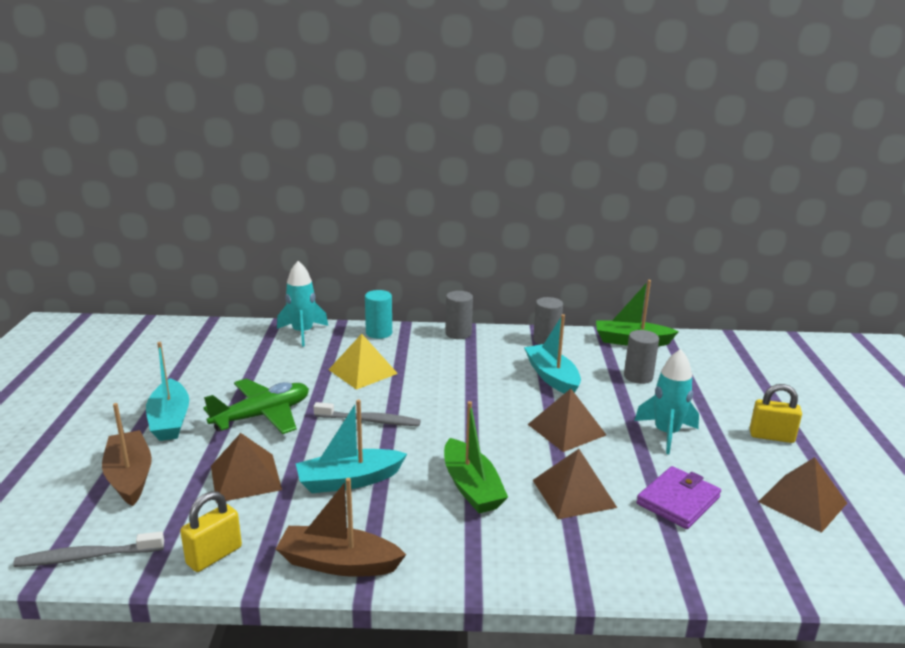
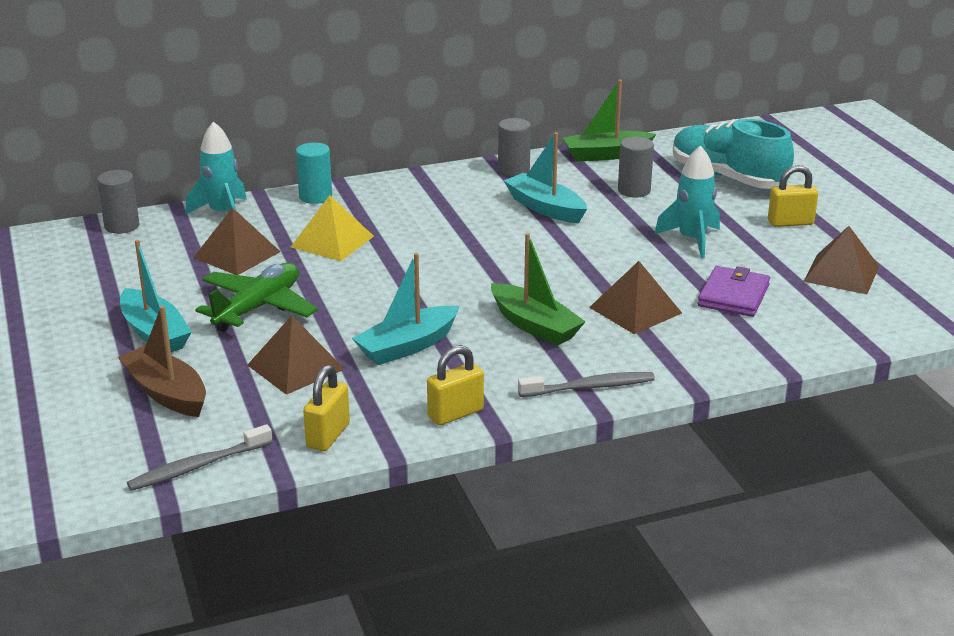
camera: 20 degrees left, 5 degrees up
(338, 563) = (455, 414): brown boat -> yellow padlock
(369, 420) = (382, 288): grey toothbrush -> grey toothbrush (589, 387)
(458, 333) = (409, 181): grey cylinder -> grey cylinder (122, 226)
(566, 429) = (593, 255): brown pyramid -> brown pyramid (237, 254)
(730, 381) = (727, 178): none -> turquoise shoe

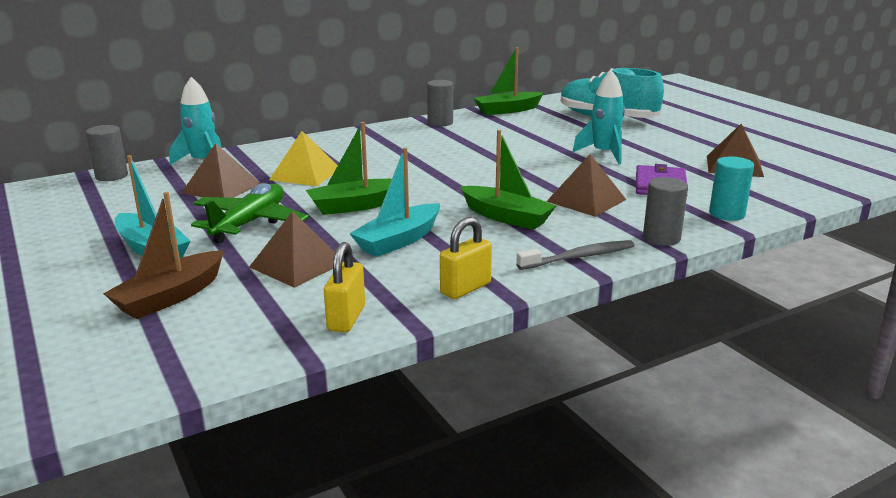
camera: 10 degrees left, 5 degrees down
(166, 393) = (170, 297): brown boat -> brown boat turned 90 degrees counterclockwise
(198, 466) = (215, 359): grey toothbrush -> none
(315, 197) = (282, 147): turquoise cylinder -> turquoise cylinder (727, 214)
(376, 294) = (356, 206): none -> green boat
(545, 208) = (476, 142): turquoise boat -> none
(634, 190) = (540, 128): grey cylinder -> grey cylinder (661, 238)
(790, 223) = (672, 139): yellow padlock -> none

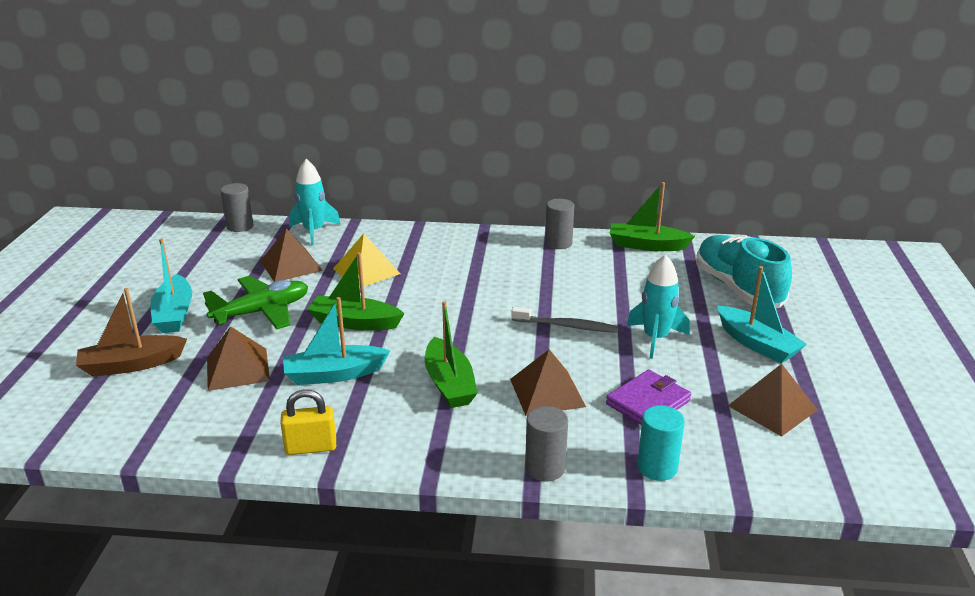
camera: 35 degrees right, 5 degrees up
(346, 318) = (199, 437): yellow padlock -> none
(579, 257) = (441, 456): grey toothbrush -> grey toothbrush (566, 326)
(669, 140) = (757, 344): none -> turquoise boat

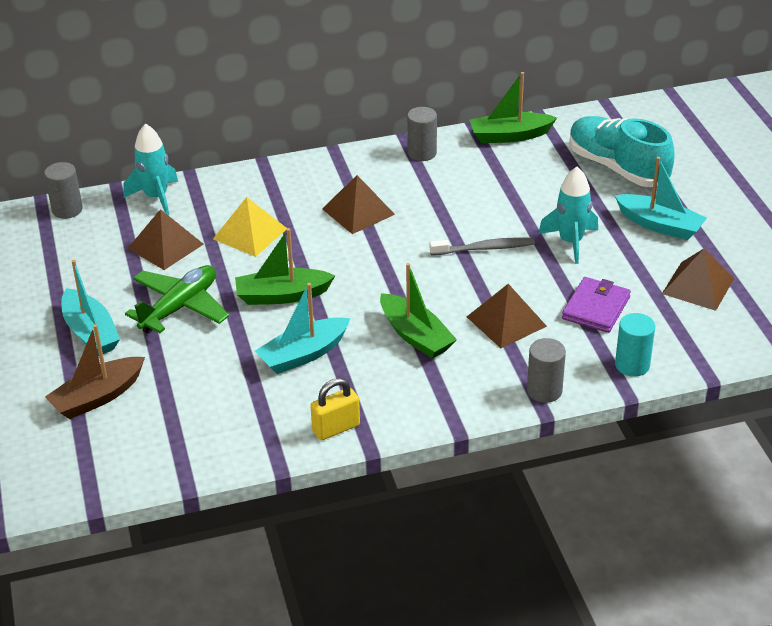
camera: 20 degrees left, 10 degrees up
(238, 368) = (207, 373): brown pyramid -> brown pyramid (358, 211)

